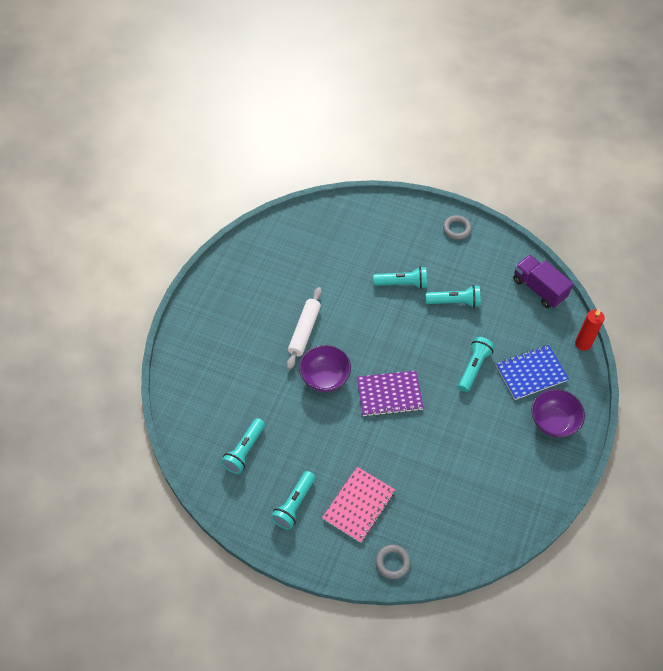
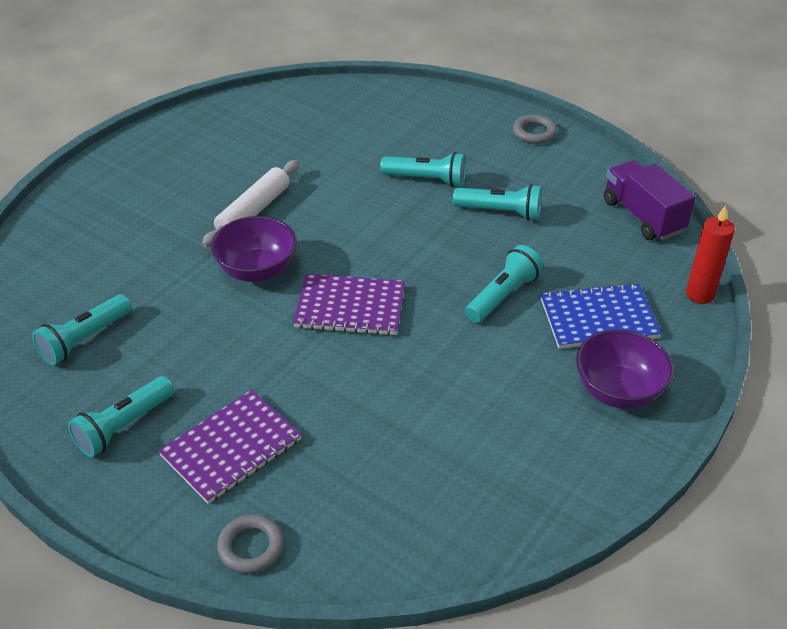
camera: 15 degrees right, 15 degrees down
(359, 505) = (231, 448): pink notebook -> purple notebook

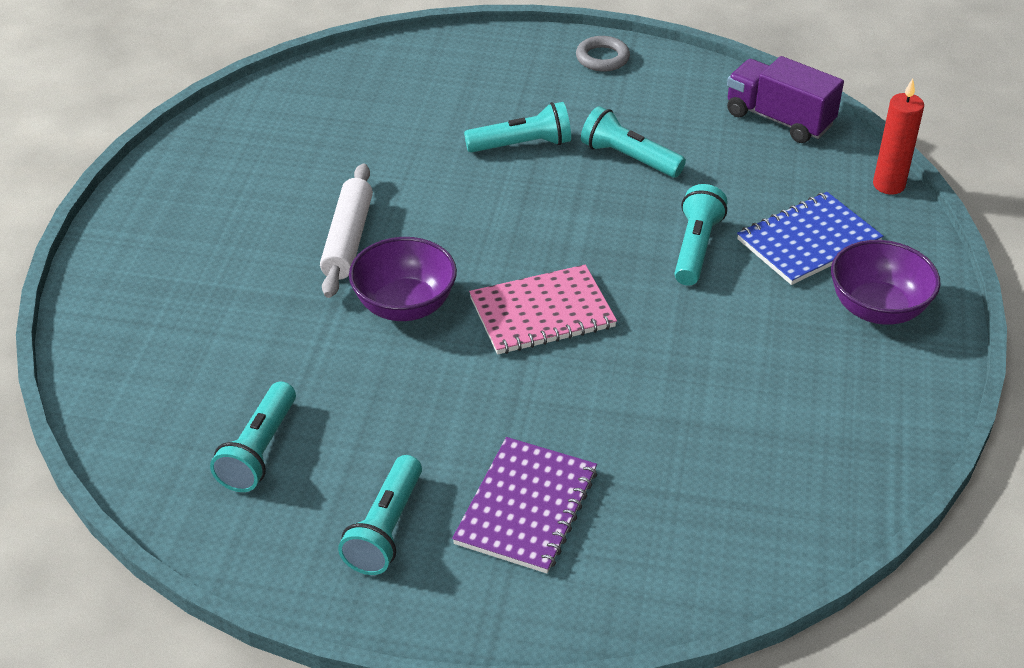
camera: 25 degrees left, 0 degrees up
(251, 547) = (626, 599): grey ring -> none
(350, 307) = (542, 313): purple notebook -> pink notebook
(500, 212) = (629, 158): turquoise flashlight -> turquoise flashlight turned 135 degrees counterclockwise

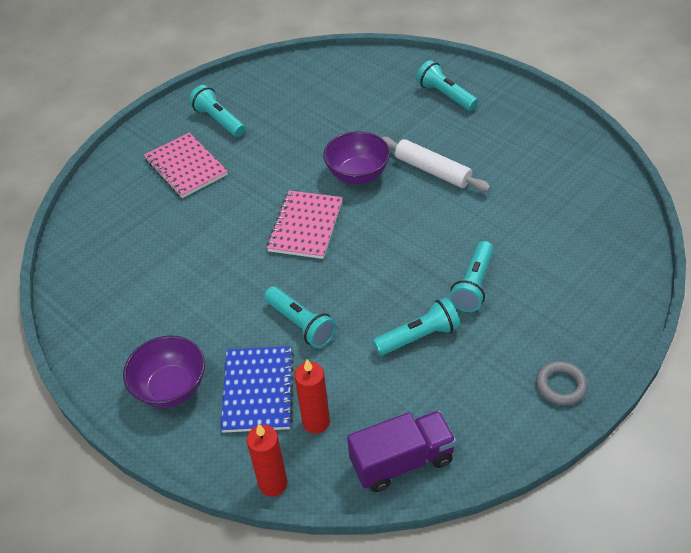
camera: 125 degrees right, 5 degrees up
(259, 450) = (300, 97): turquoise flashlight -> turquoise flashlight (445, 95)
(526, 507) = (186, 167): purple notebook -> pink notebook
(798, 186) = (316, 422): none -> red candle

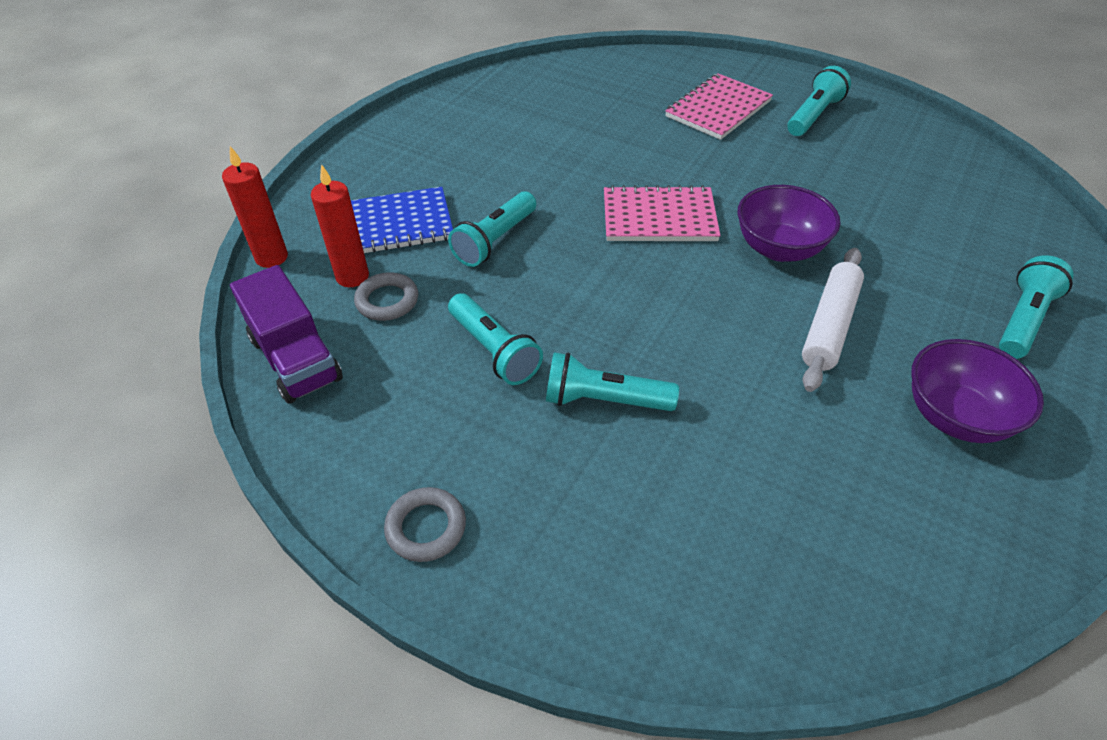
camera: 75 degrees right, 0 degrees up
(171, 388) = (393, 165): purple bowl -> purple bowl (955, 416)
(351, 399) = (387, 301): none -> grey ring

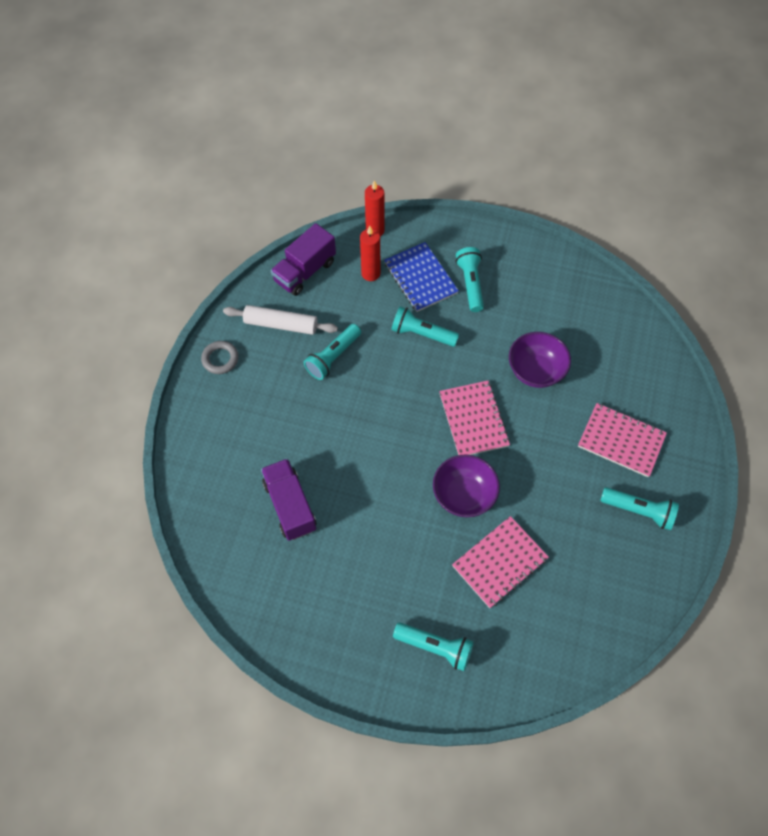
camera: 75 degrees right, 15 degrees up
(387, 301) = (356, 296): grey ring -> none
(604, 400) = (311, 417): turquoise flashlight -> turquoise flashlight (470, 284)
(779, 460) = (290, 505): none -> purple truck
(829, 326) = (398, 528): white rolling pin -> white rolling pin (281, 324)
(885, 234) = (500, 562): none -> pink notebook
(955, 416) = (341, 598): purple bowl -> purple bowl (535, 371)

